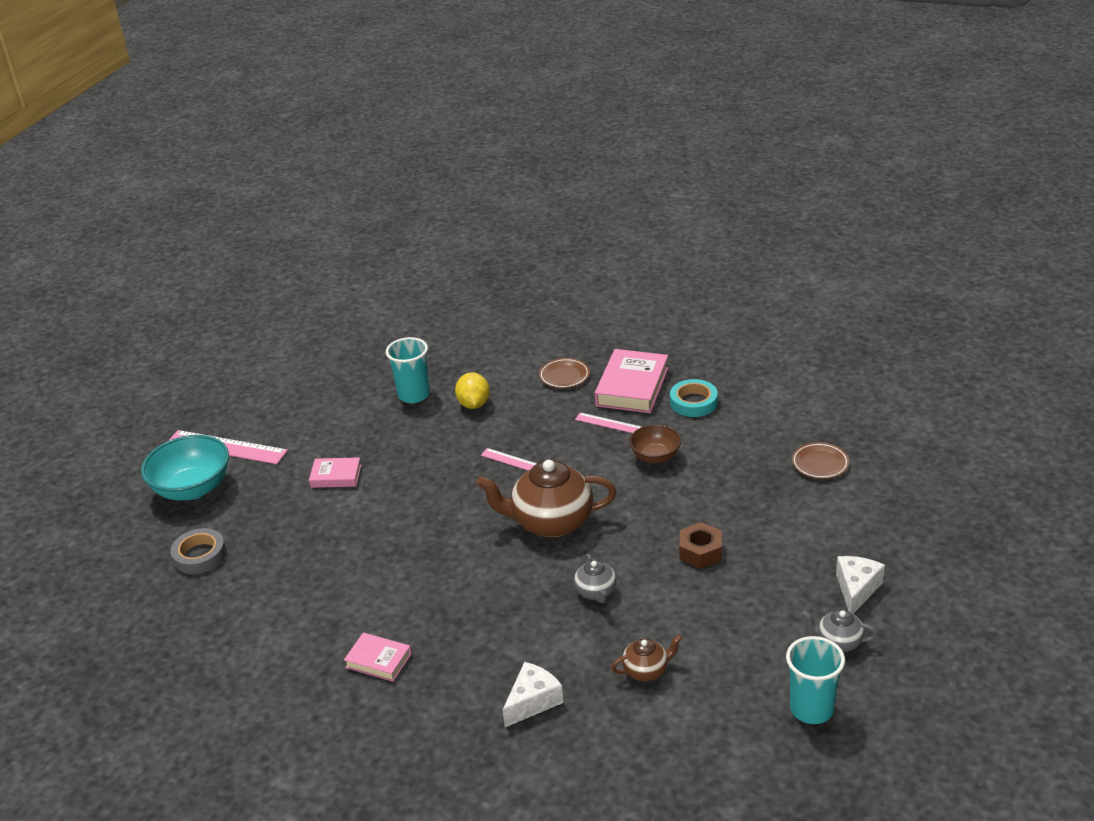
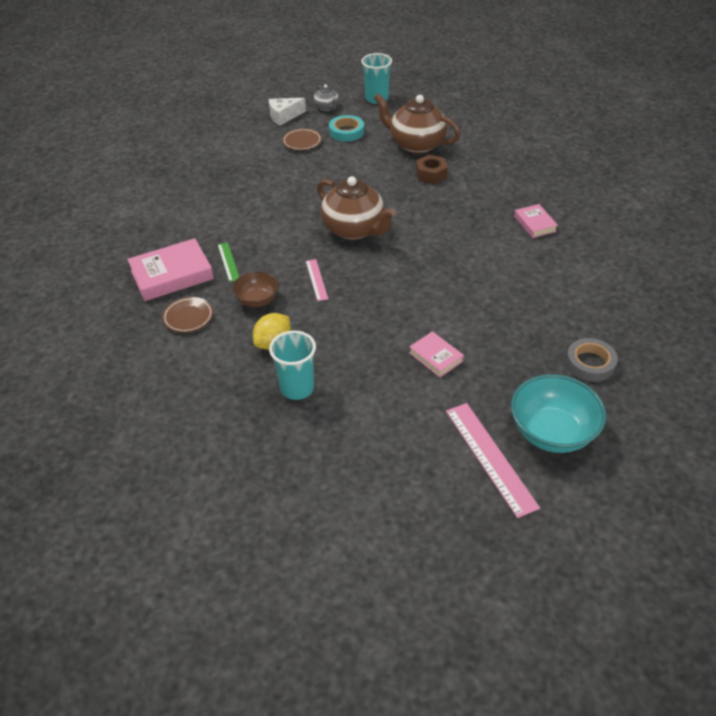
camera: 135 degrees left, 10 degrees up
(533, 701) = (481, 164): white cheese -> none
(596, 592) = (387, 184): grey teapot -> none
(608, 423) = (228, 262): pink ruler -> green ruler
(646, 670) = (416, 144): brown teapot -> brown teapot, size x2.04
(655, 456) = (244, 224): brown bowl -> brown bowl (257, 300)
(693, 402) = (166, 238): turquoise tape -> turquoise tape (346, 132)
(700, 552) = (313, 168): brown nut -> brown nut (431, 174)
(820, 464) = (187, 165): brown plate -> brown plate (302, 142)

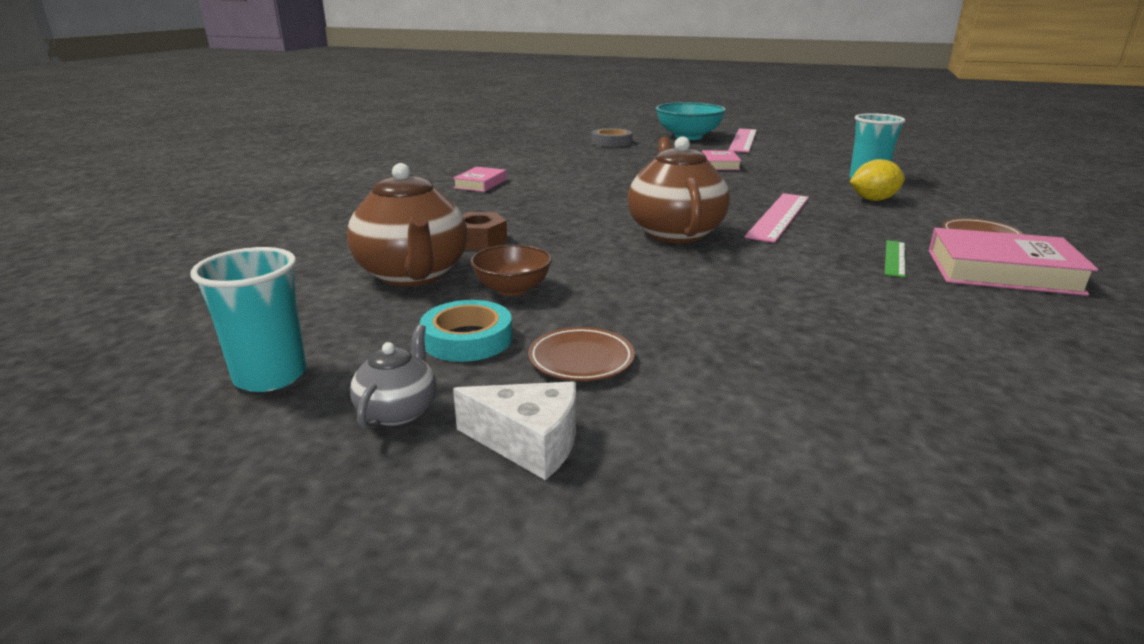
camera: 140 degrees left, 20 degrees down
(257, 300) = (872, 223): brown bowl -> brown bowl (512, 289)
(316, 279) = (779, 216): pink ruler -> pink ruler, size x1.86

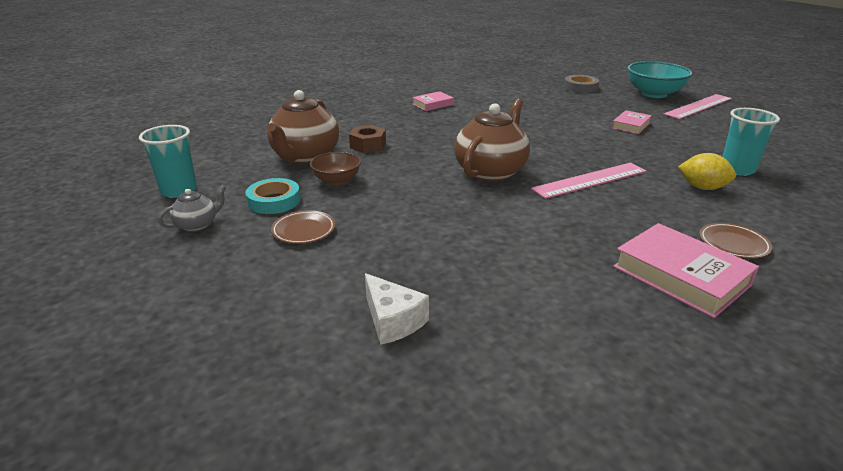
camera: 35 degrees right, 5 degrees up
(529, 443) = (220, 260): white cheese -> white cheese (392, 321)
(895, 258) = (613, 237): green ruler -> none

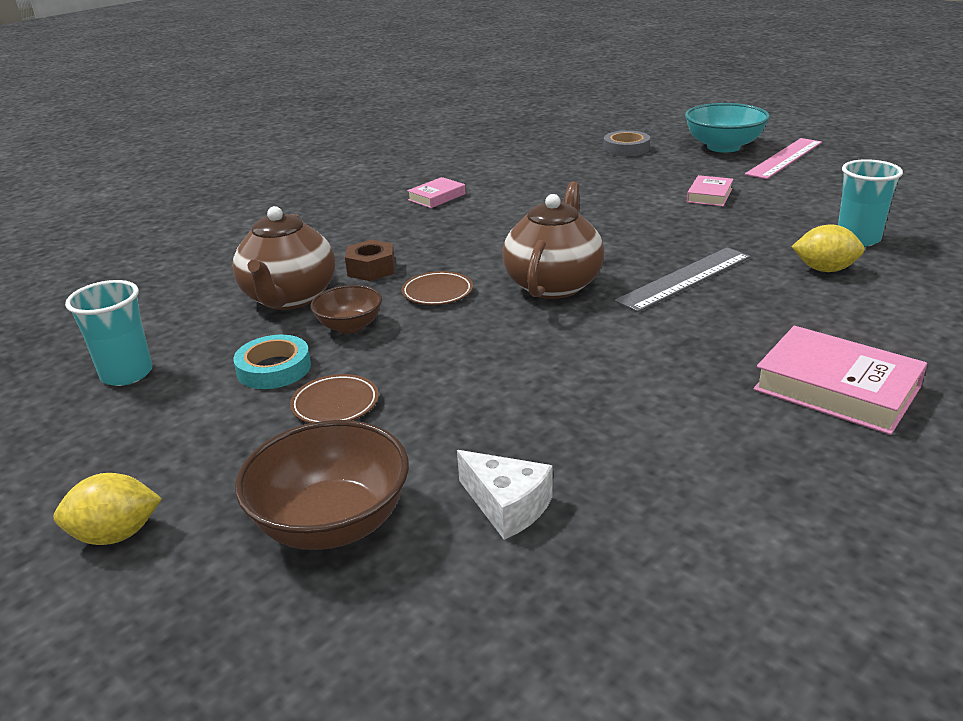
camera: 10 degrees left, 0 degrees up
(121, 294) = (116, 535): none -> yellow lemon
(197, 225) = (179, 420): grey teapot -> none
(265, 311) = (332, 523): none -> brown bowl
(590, 180) = (685, 278): pink ruler -> grey ruler
(733, 244) = (883, 338): brown plate -> brown plate (437, 292)

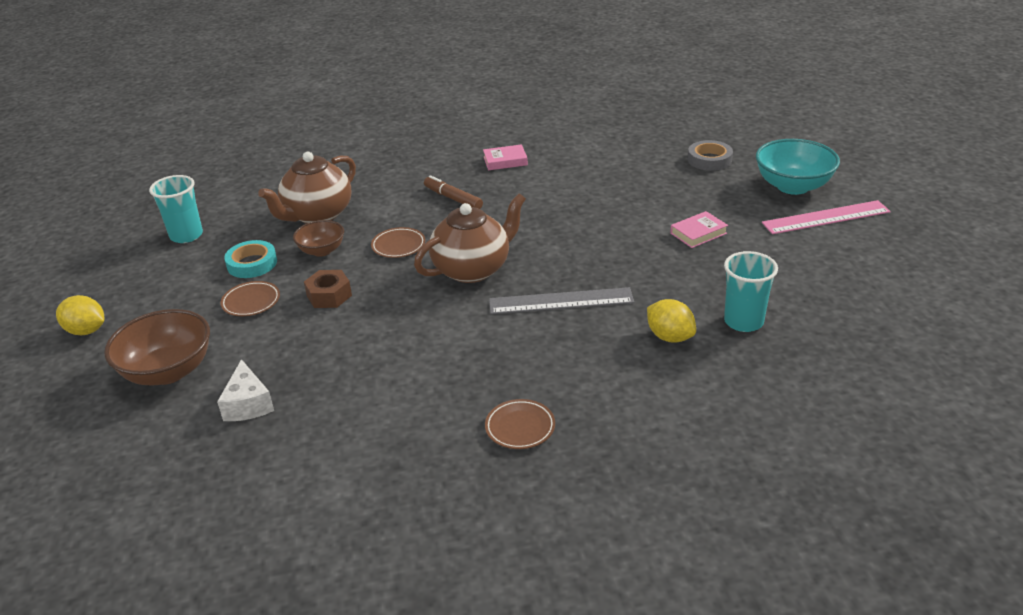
camera: 35 degrees right, 5 degrees up
(371, 269) = (387, 210): brown nut -> brown nut (329, 295)
(431, 238) = (453, 198): none -> brown marker
(836, 388) = (520, 427): pink book -> brown plate

